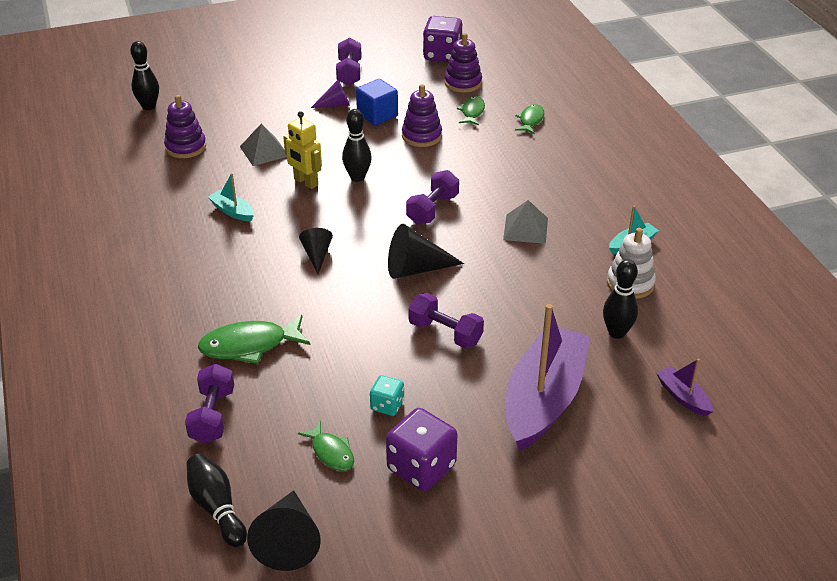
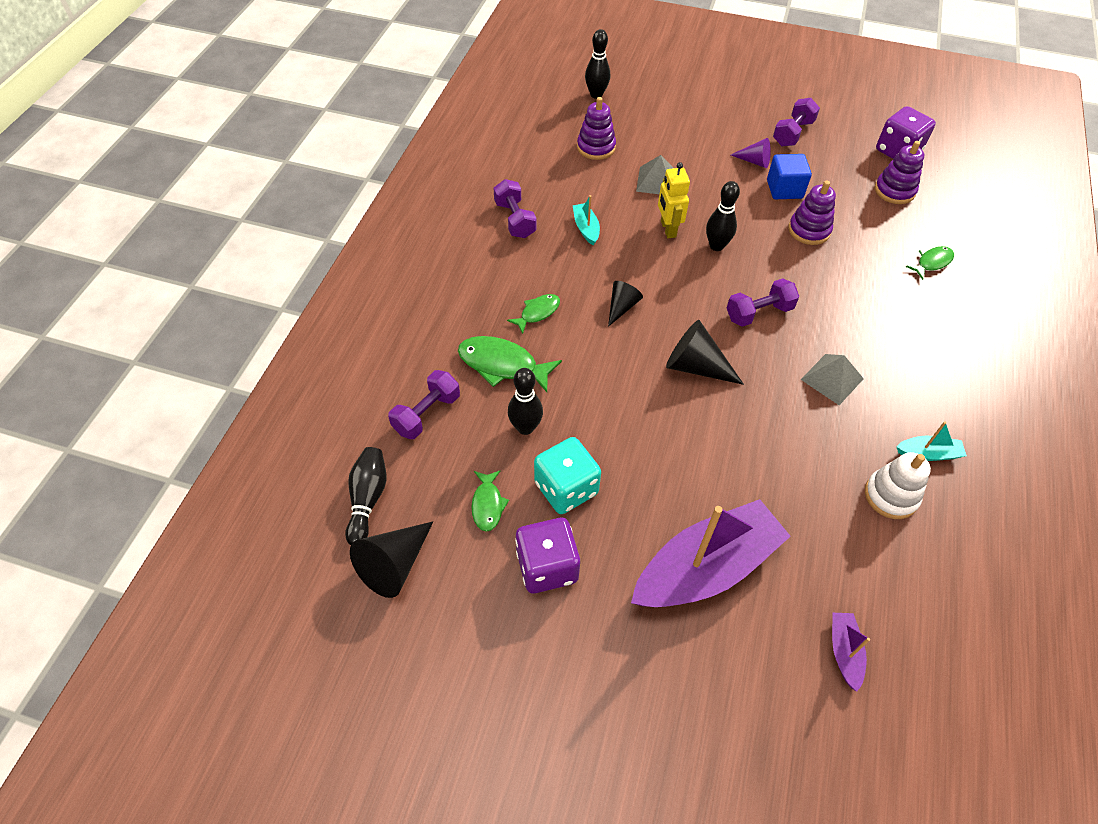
camera: 35 degrees right, 15 degrees up
(387, 405) = (566, 488): turquoise dice -> turquoise dice, size x1.83
(445, 333) = (671, 446): purple dumbbell -> purple dumbbell (515, 220)
(472, 112) = (879, 226): green fish -> green fish (537, 312)
(617, 333) = (833, 541): black bowling pin -> black bowling pin (525, 427)

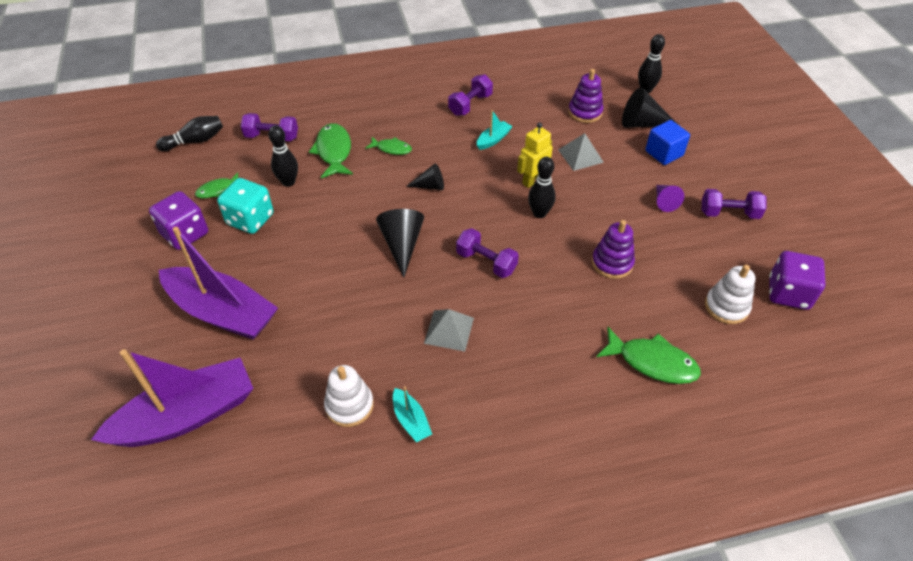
camera: 60 degrees right, 5 degrees down
(394, 564) = (156, 170): black cone -> black cone (642, 123)
(784, 189) = (648, 231): blue cube -> blue cube (664, 153)
(844, 652) = (187, 416): purple boat -> purple boat, size x2.36
(894, 191) = (726, 307): purple stacking toy -> white stacking toy
(932, 262) = (652, 362): green fish -> green fish, size x1.69

